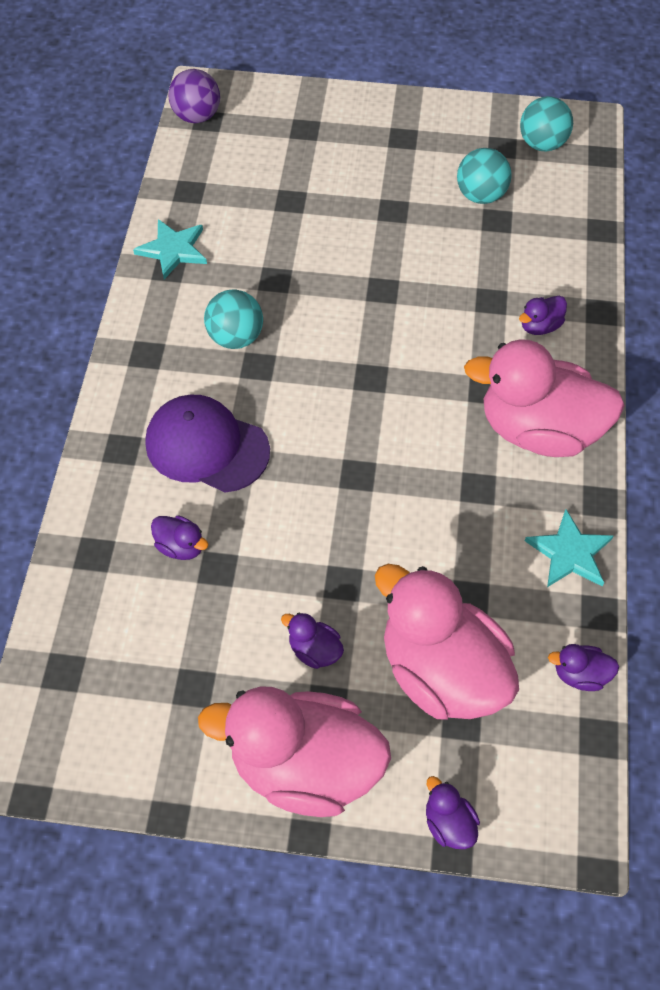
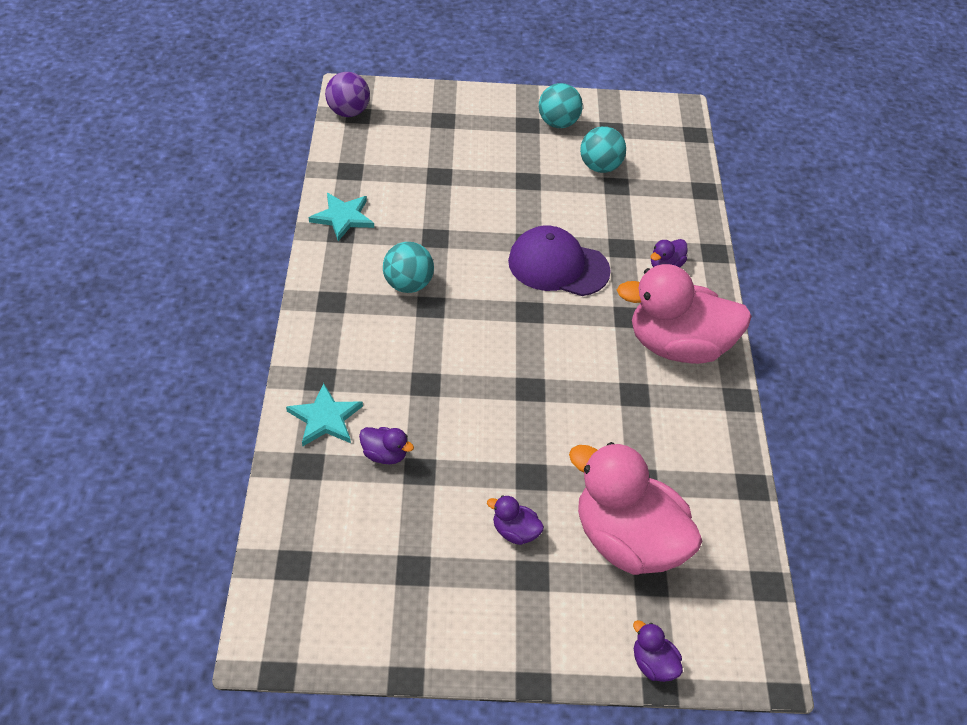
camera: 10 degrees left, 10 degrees down
(206, 446) = (395, 373): purple cap -> purple cap (558, 266)
(305, 766) = (521, 627): pink duck -> none
(542, 144) = (644, 126): turquoise ball -> turquoise ball (558, 123)
(569, 552) = (720, 441): turquoise star -> turquoise star (325, 418)
(580, 674) = (744, 536): purple duck -> none

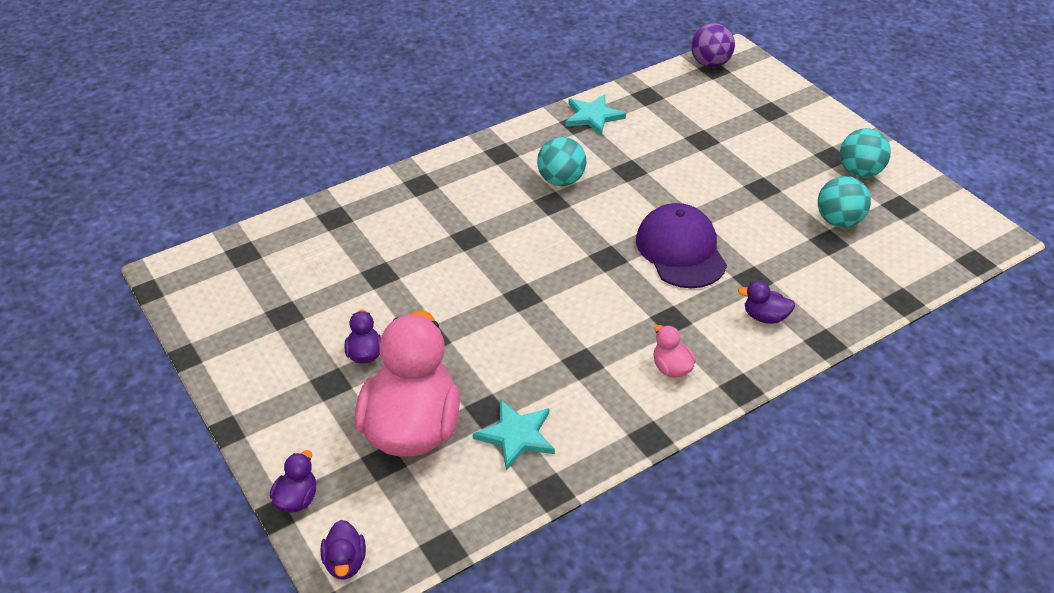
camera: 60 degrees right, 5 degrees down
(325, 418) = (385, 204): turquoise star -> turquoise star (516, 435)
(384, 455) = (378, 249): purple duck -> purple duck (345, 562)
(678, 346) = (671, 368): pink duck -> pink duck, size x0.40

